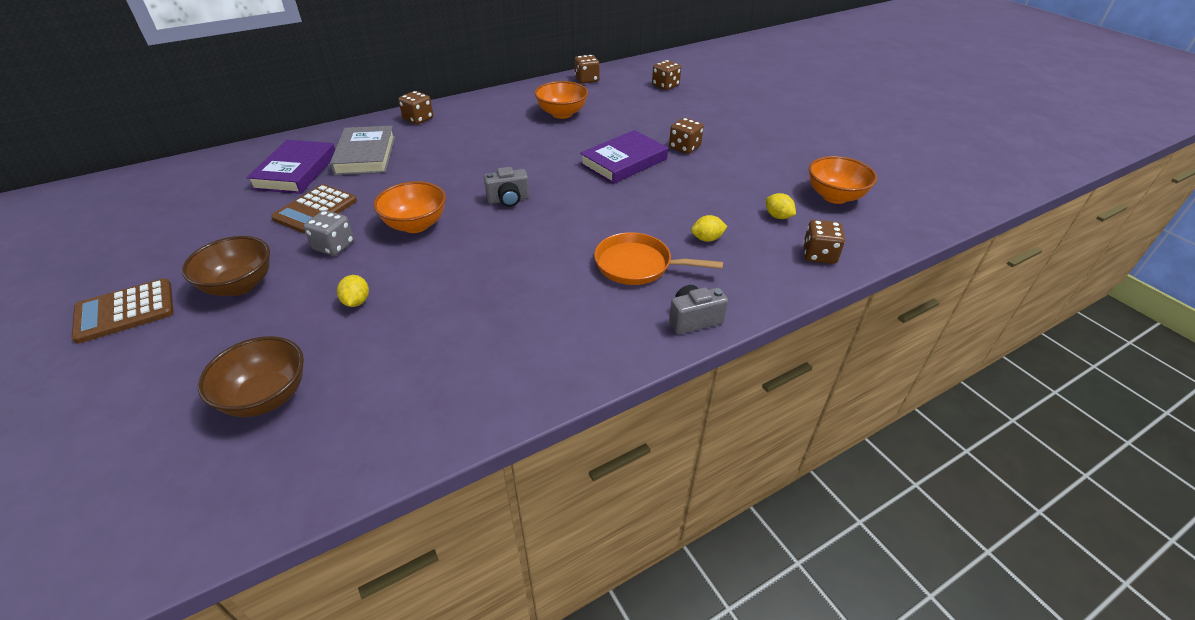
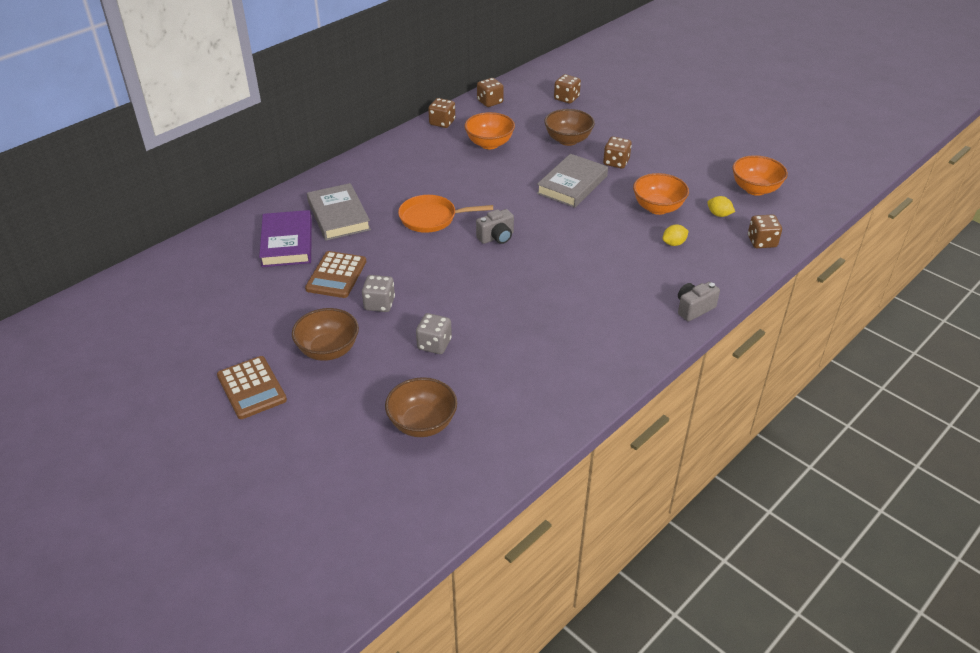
camera: 15 degrees left, 0 degrees up
(125, 311) = (251, 388): brown calculator -> brown calculator turned 75 degrees counterclockwise
(356, 302) = (434, 344): yellow lemon -> grey dice
(415, 225) = (434, 273): orange bowl -> orange bowl (658, 208)
(418, 119) = (359, 170): brown dice -> brown dice (442, 122)
(623, 162) = (572, 185): purple book -> grey book
(638, 265) = (633, 275): orange pan -> orange pan (432, 218)
(644, 121) = (568, 140): none -> brown bowl

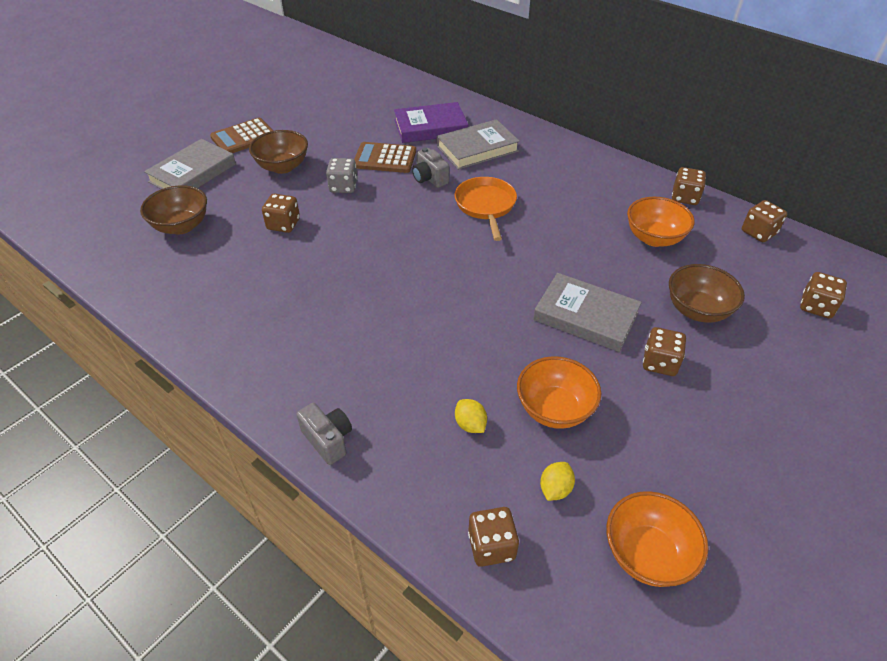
camera: 85 degrees right, 5 degrees up
(318, 427) = (192, 173): none -> grey book
(434, 344) = (283, 224): grey dice -> brown dice
(496, 237) = (458, 255): grey camera -> grey camera (429, 179)

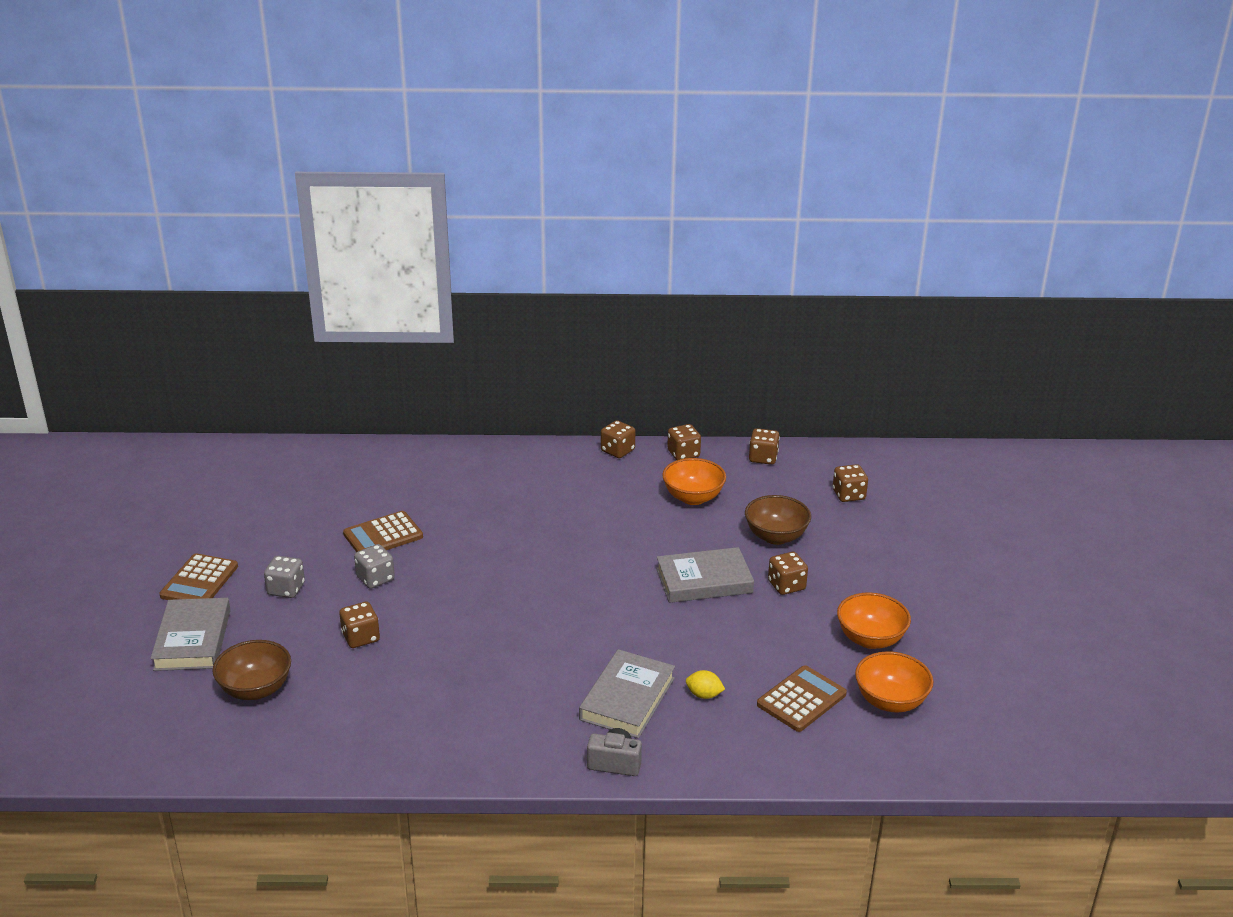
camera: 40 degrees left, 15 degrees down
(283, 167) = (286, 589): brown bowl -> grey dice
(429, 179) = (450, 534): grey camera -> none
(430, 127) = (391, 487): purple book -> none
(477, 149) = (462, 488): grey book -> grey book (627, 699)
(486, 206) = (530, 534): orange pan -> none
(491, 546) = (798, 753): brown dice -> brown dice (617, 451)
(554, 409) = (749, 653): orange bowl -> orange bowl (870, 639)
(555, 489) = (801, 699): yellow lemon -> brown calculator

